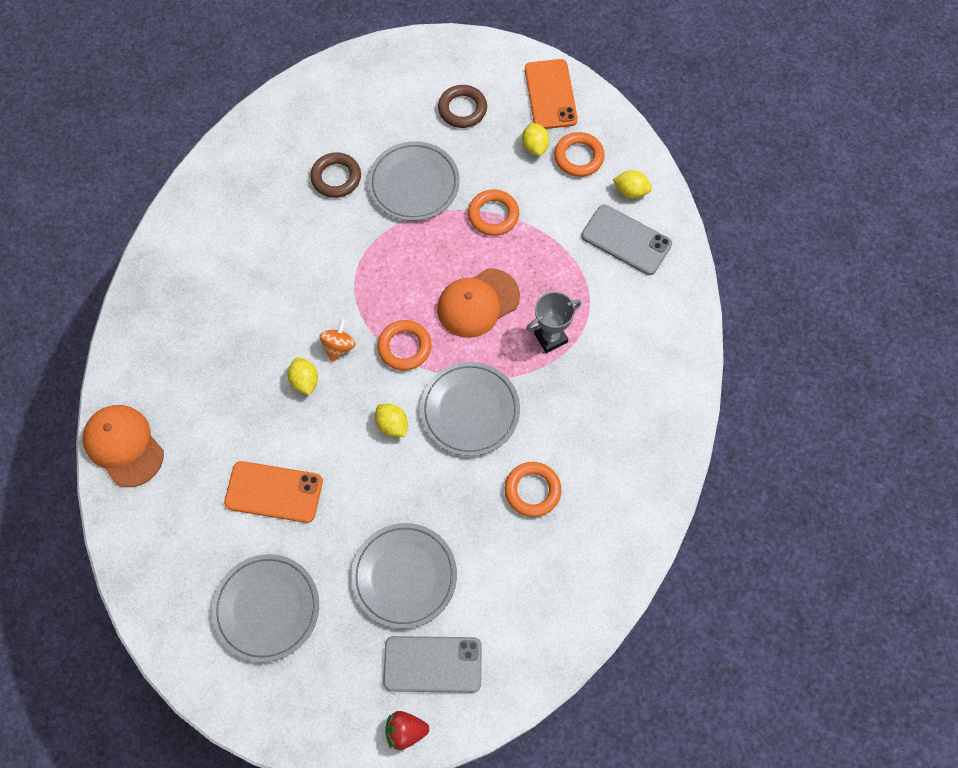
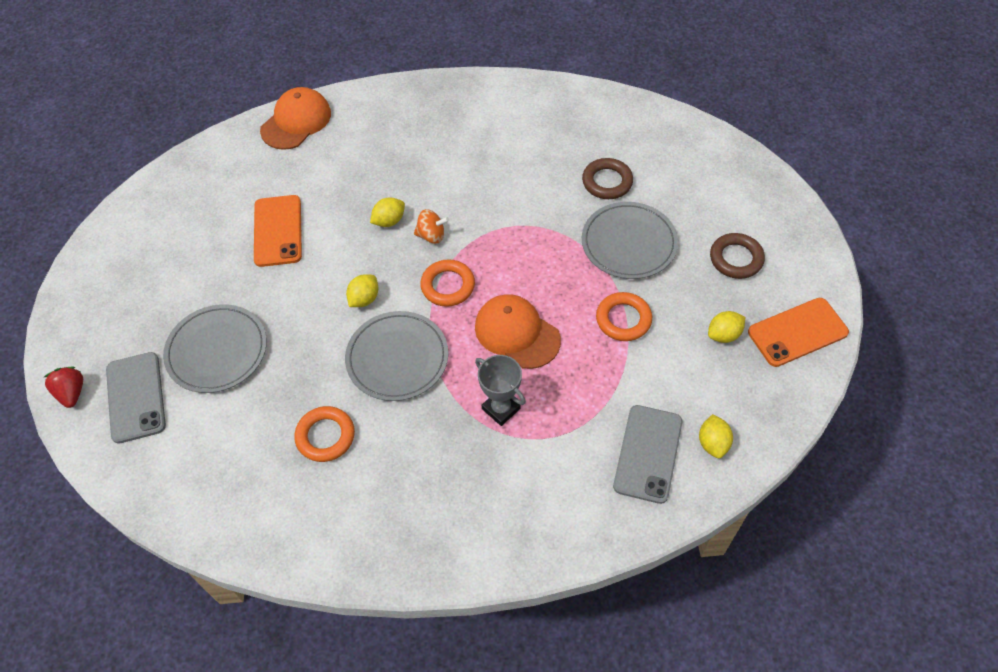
camera: 75 degrees right, 10 degrees down
(266, 608) = (171, 258): grey plate -> none
(578, 157) = (731, 380): orange ring -> none

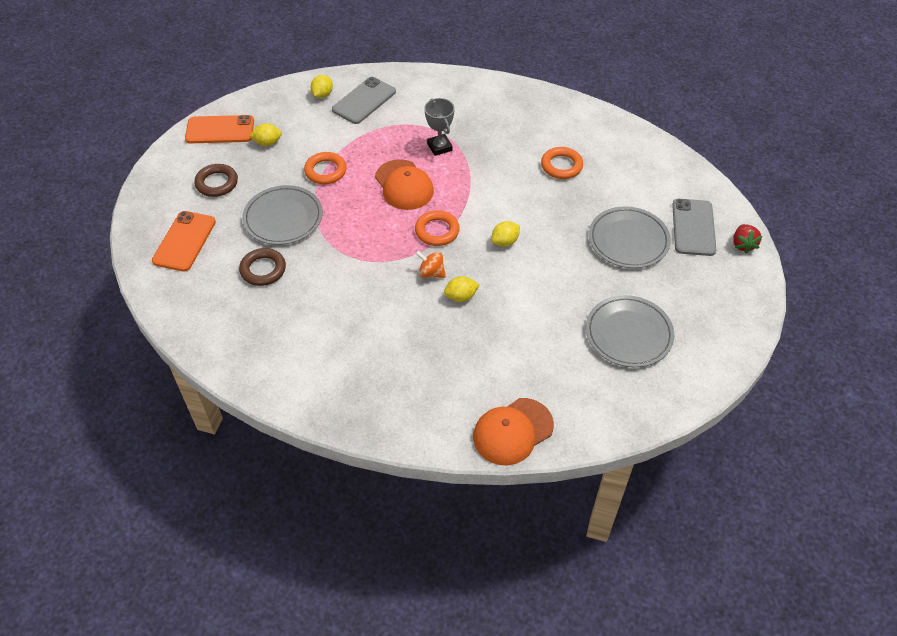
camera: 160 degrees left, 5 degrees down
(278, 231) = (559, 319): orange phone -> orange phone (184, 241)
(397, 358) = (495, 195): grey plate -> grey plate (628, 333)

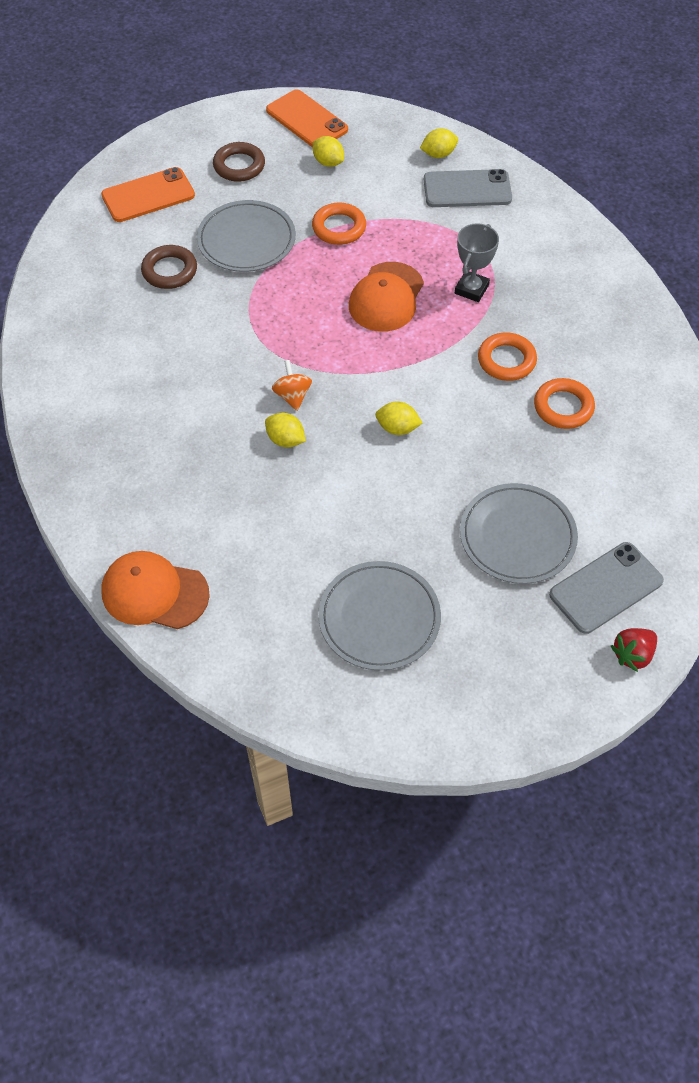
camera: 50 degrees right, 5 degrees up
(437, 231) = (353, 364): orange ring -> orange ring (506, 360)

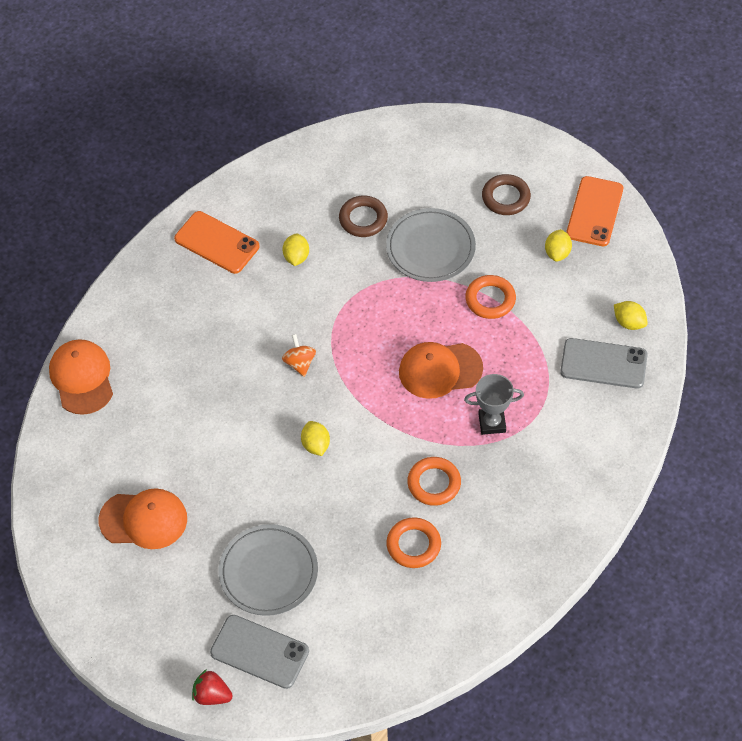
camera: 60 degrees right, 0 degrees up
(148, 195) = (428, 160): orange phone -> orange phone (217, 242)
(285, 440) = (257, 381): yellow lemon -> yellow lemon (296, 257)
(292, 396) = (299, 363): orange spinning top -> orange spinning top turned 60 degrees counterclockwise
(379, 618) = (144, 520): grey plate -> orange cap
(467, 189) = (603, 363): grey phone -> grey phone turned 45 degrees counterclockwise

